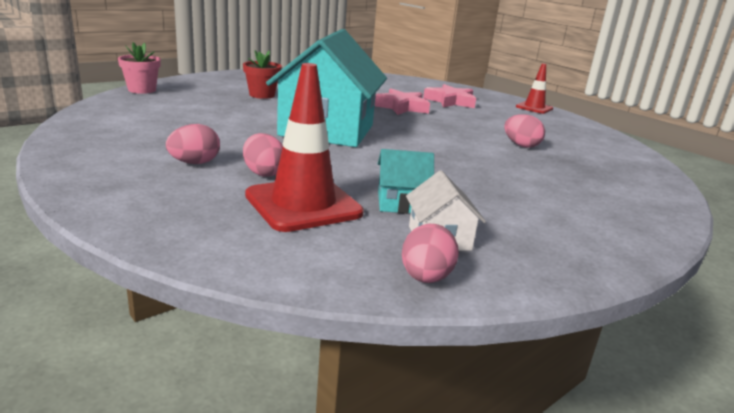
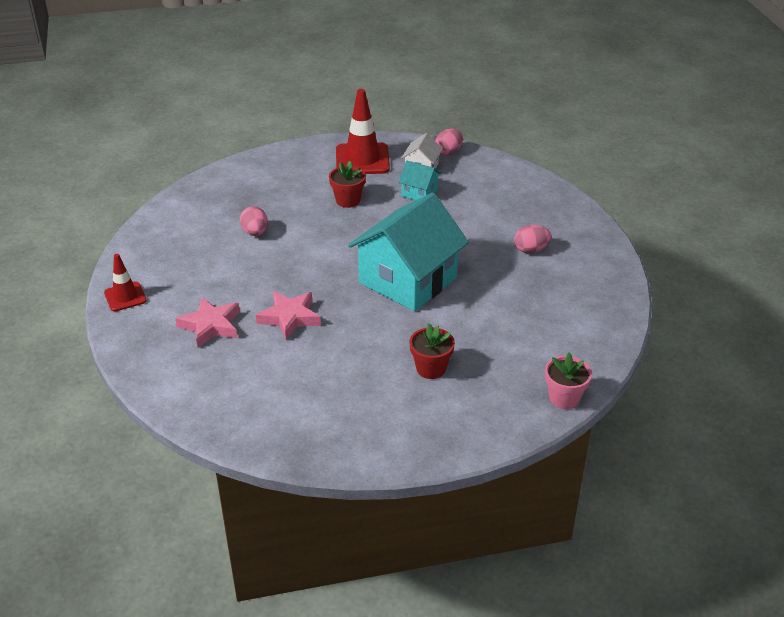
camera: 150 degrees left, 15 degrees up
(263, 173) = (488, 232): pink egg -> none
(303, 204) = (477, 201): red traffic cone -> red traffic cone (362, 159)
(479, 181) = (348, 200): none -> red flower pot

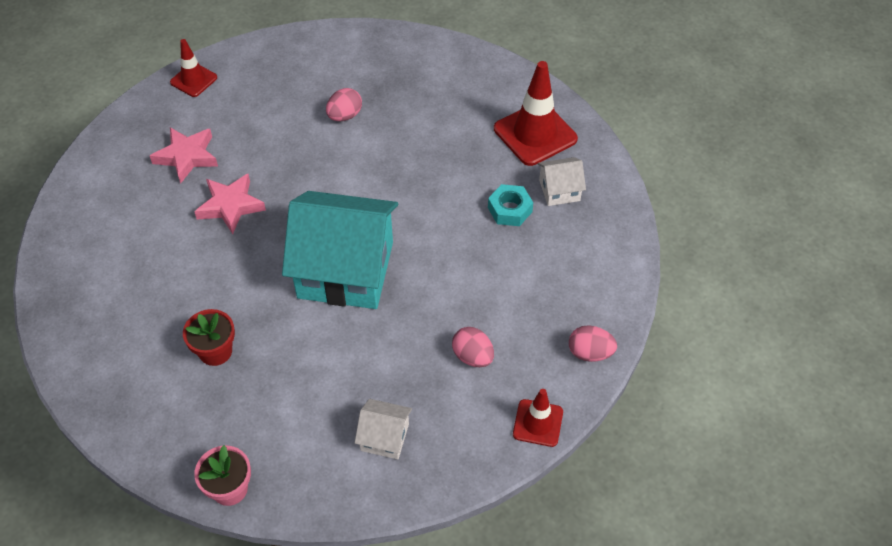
camera: 60 degrees right, 15 degrees up
(348, 200) = (450, 158): red flower pot -> none
(419, 192) = (509, 210): turquoise house -> turquoise nut
(448, 152) = (611, 200): pink egg -> pink egg (590, 353)
(569, 309) = (384, 437): none -> white house
(603, 242) = (538, 423): none -> red traffic cone

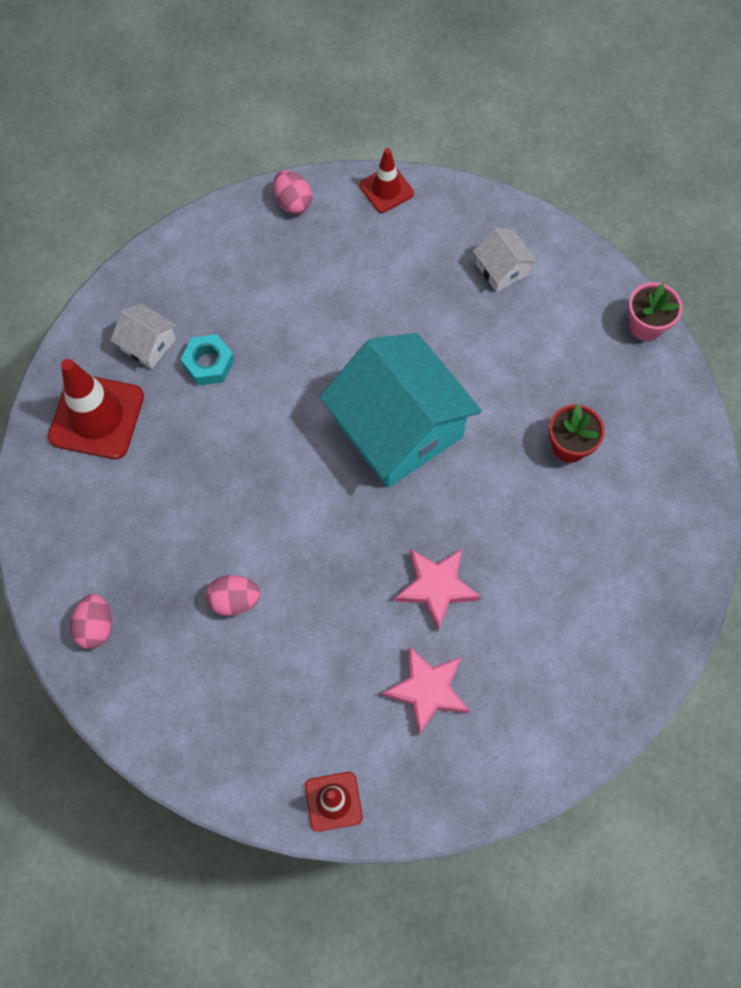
camera: 135 degrees left, 15 degrees up
(472, 356) = (378, 271): pink egg -> pink egg (96, 626)

